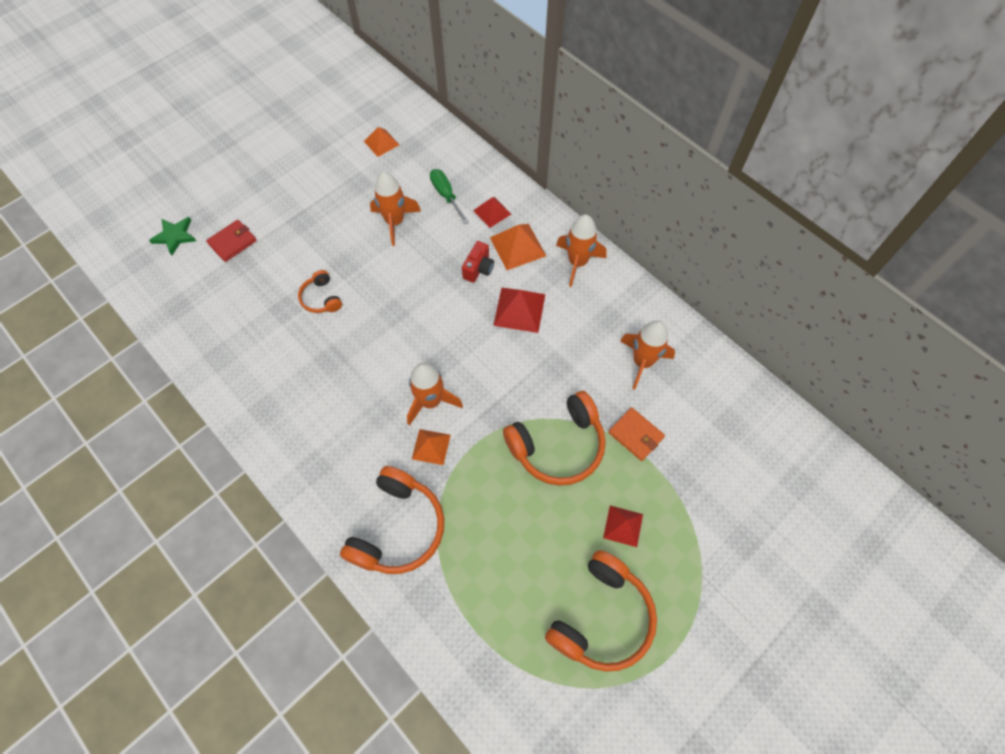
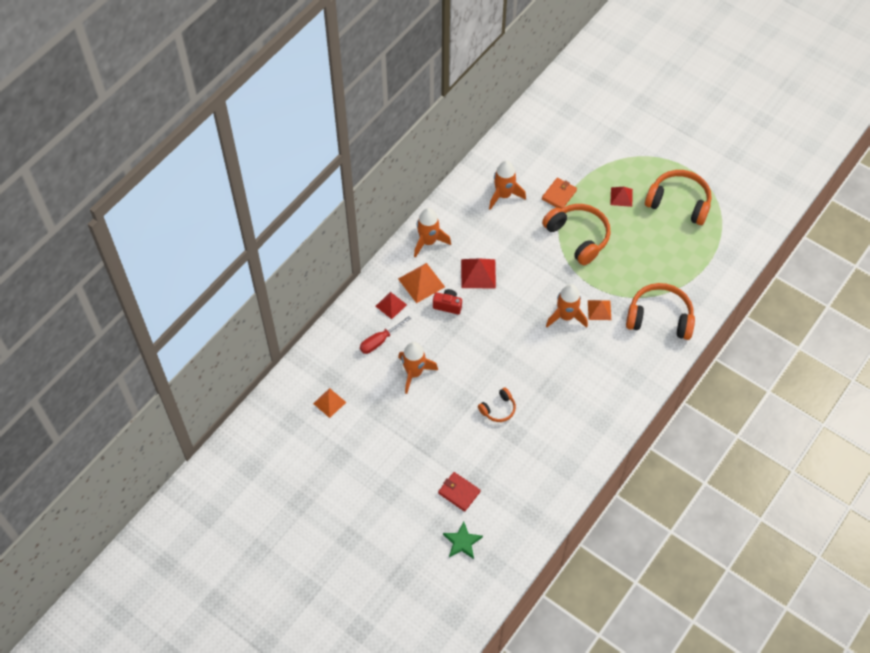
camera: 100 degrees left, 5 degrees down
(446, 195) = (379, 341): green screwdriver -> red screwdriver

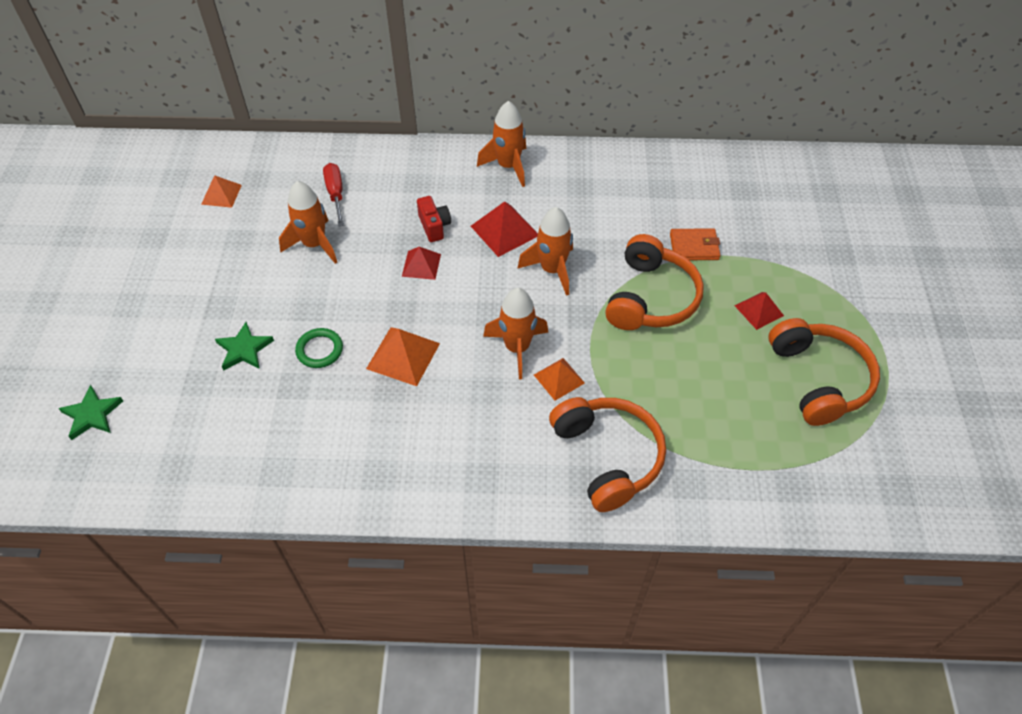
camera: 55 degrees right, 5 degrees down
(379, 341) = (335, 194): red screwdriver -> red screwdriver turned 60 degrees clockwise
(391, 305) = (393, 179): red pyramid -> red pyramid (421, 265)
(421, 282) = (446, 188): orange pyramid -> orange pyramid (403, 356)
(459, 492) = (167, 373): red wallet -> none
(470, 446) = (244, 349): none -> green star
(498, 409) = (319, 350): orange headphones -> green ring
(503, 195) = (639, 197): orange rocket -> orange rocket (552, 270)

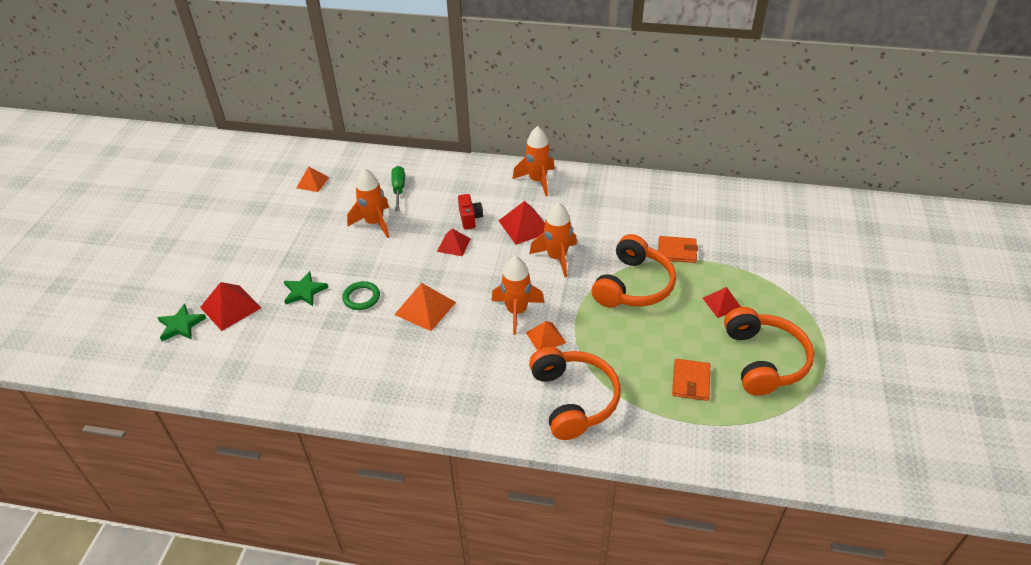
camera: 10 degrees right, 10 degrees down
(152, 382) = (230, 307): none -> red pyramid
(335, 194) = (398, 189): red screwdriver -> green screwdriver
(740, 416) = (690, 381): none -> orange wallet

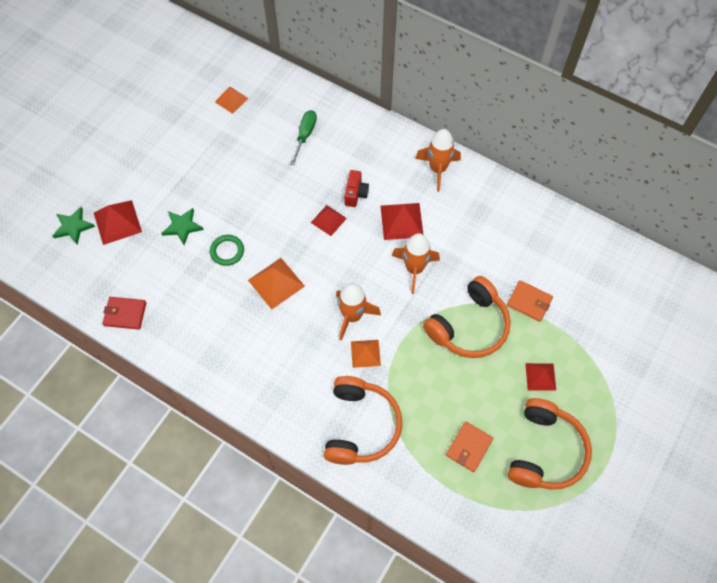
camera: 20 degrees right, 20 degrees up
(271, 383) = (125, 314): none -> red wallet
(374, 223) = (268, 169): orange rocket -> none

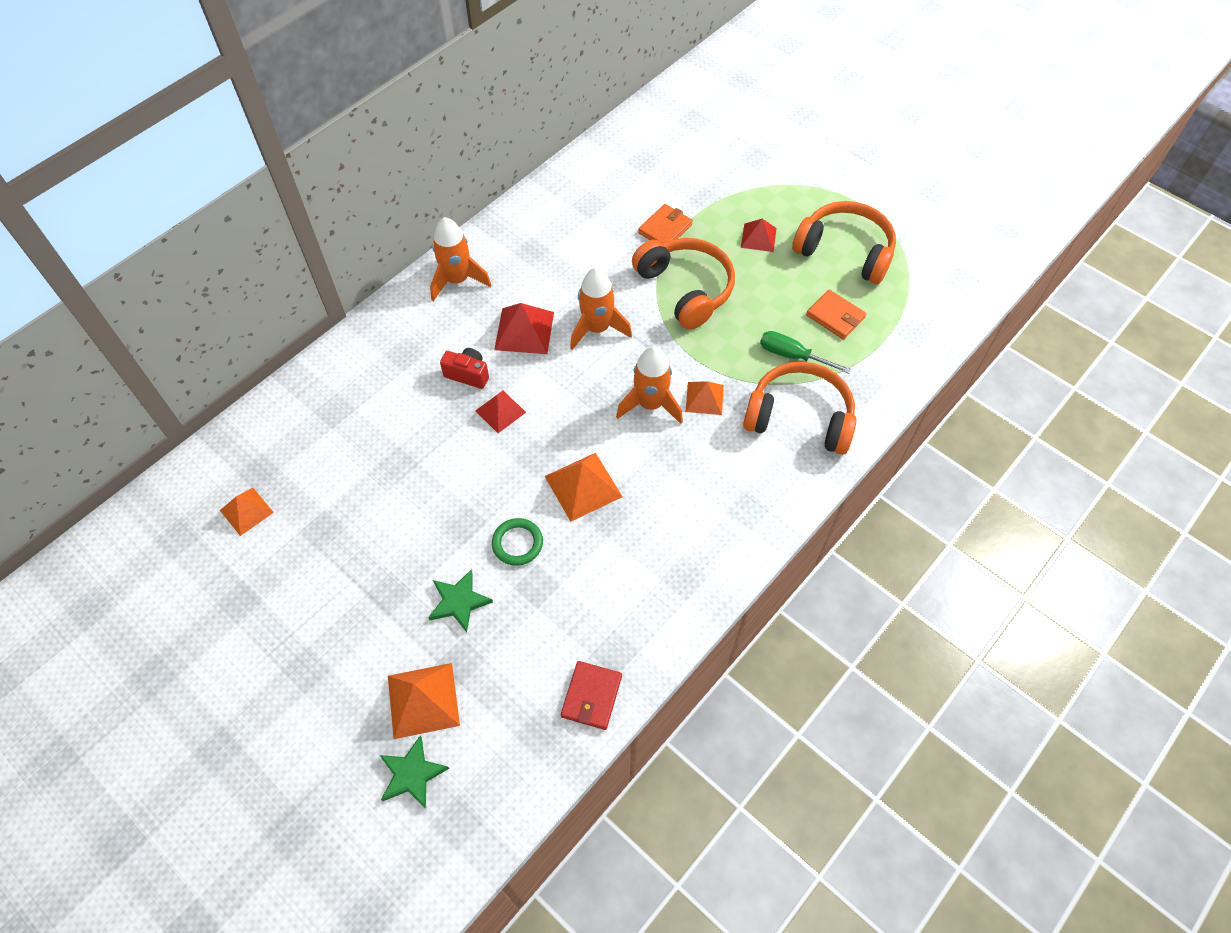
camera: 80 degrees left, 5 degrees down
(117, 222) = (423, 700): red pyramid -> orange pyramid
(305, 135) = (349, 420): green screwdriver -> green screwdriver (792, 355)

